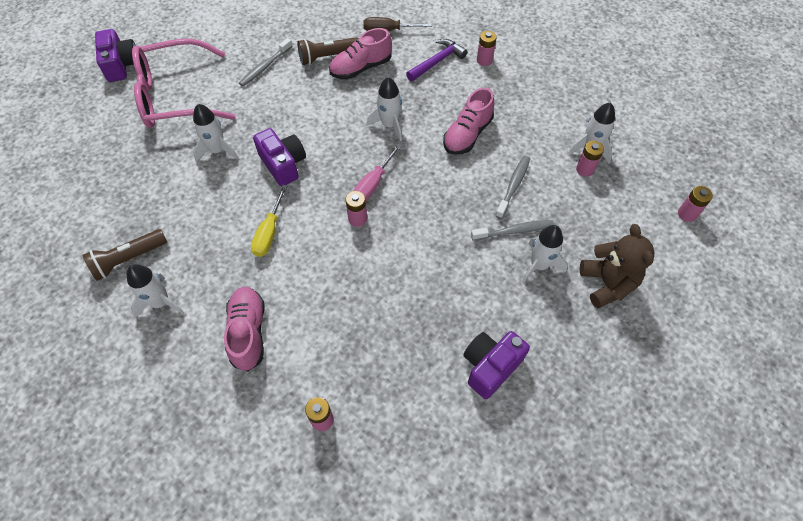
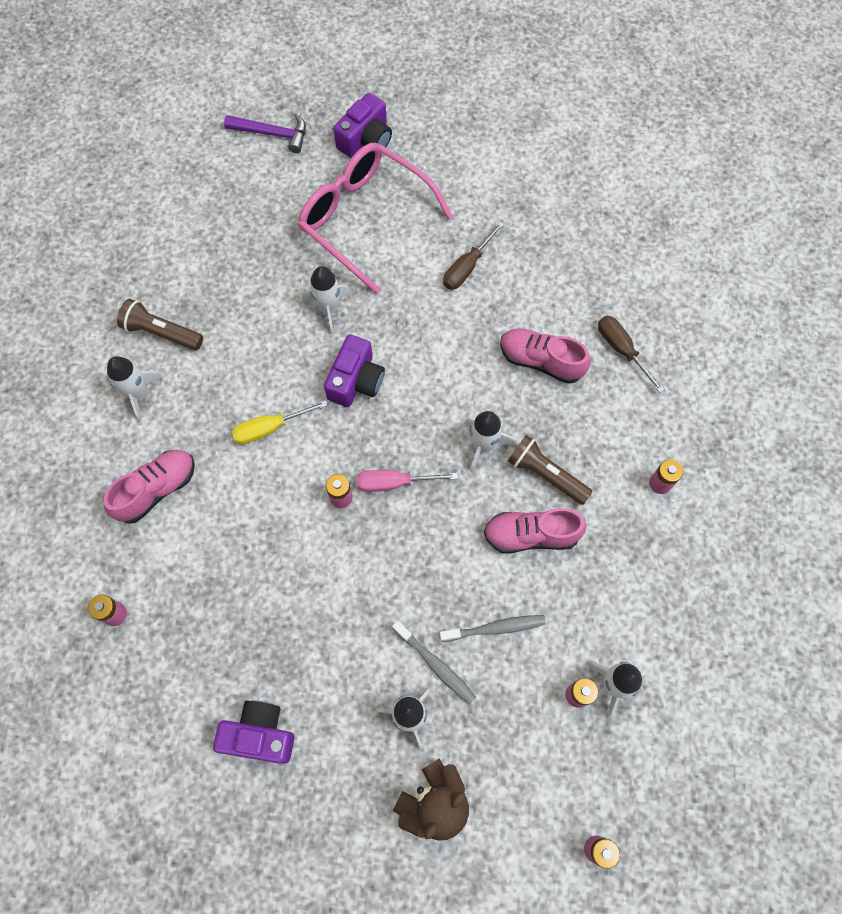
camera: 55 degrees right, 10 degrees up
(265, 67) = (467, 267): grey toothbrush -> brown screwdriver
(327, 57) = (530, 316): brown flashlight -> brown flashlight (545, 474)
(437, 61) = (616, 433): purple hammer -> purple hammer (273, 134)

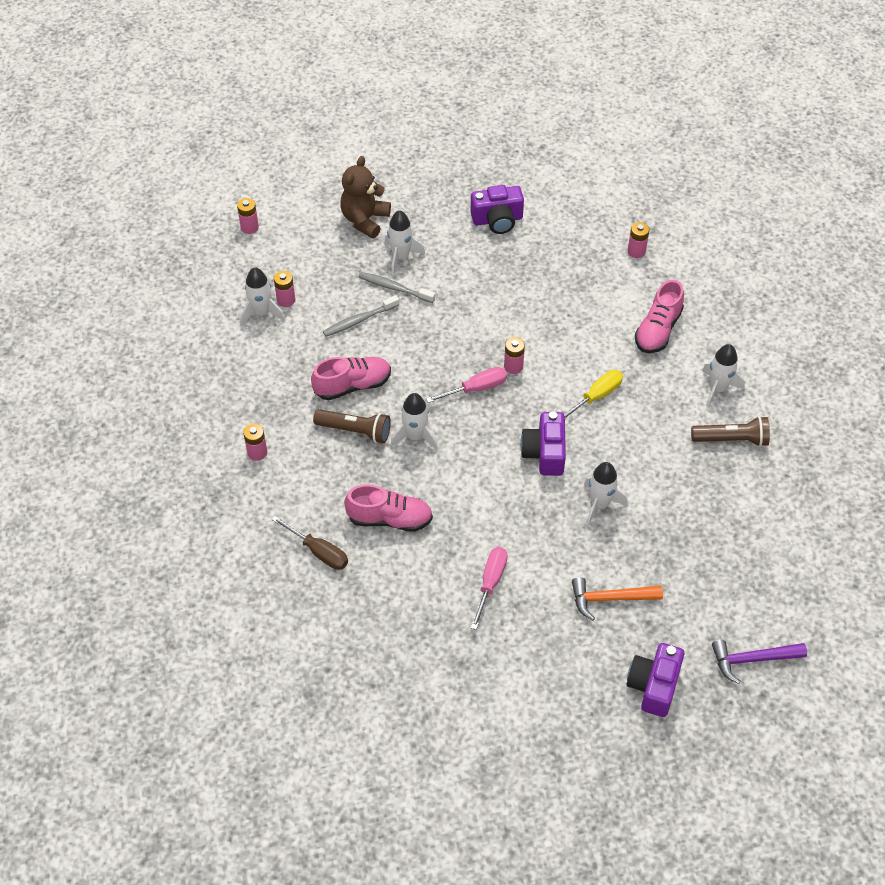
camera: 160 degrees right, 15 degrees down
(365, 219) = (609, 599): pink glasses -> orange hammer
(467, 267) = (490, 583): brown screwdriver -> pink screwdriver

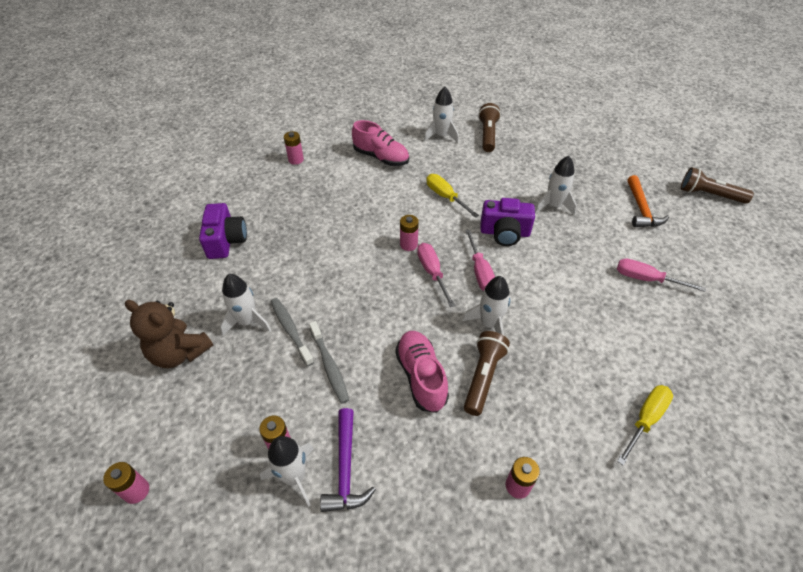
camera: 85 degrees left, 5 degrees down
(319, 552) = (645, 419): brown screwdriver -> yellow screwdriver
(389, 519) = (592, 351): pink shoe -> none
(394, 288) = (290, 330): grey toothbrush -> grey toothbrush turned 120 degrees clockwise
(482, 429) = (480, 272): none -> pink screwdriver
(653, 685) = (709, 195): purple camera -> brown flashlight
(752, 660) = (670, 148): purple hammer -> purple hammer (345, 469)

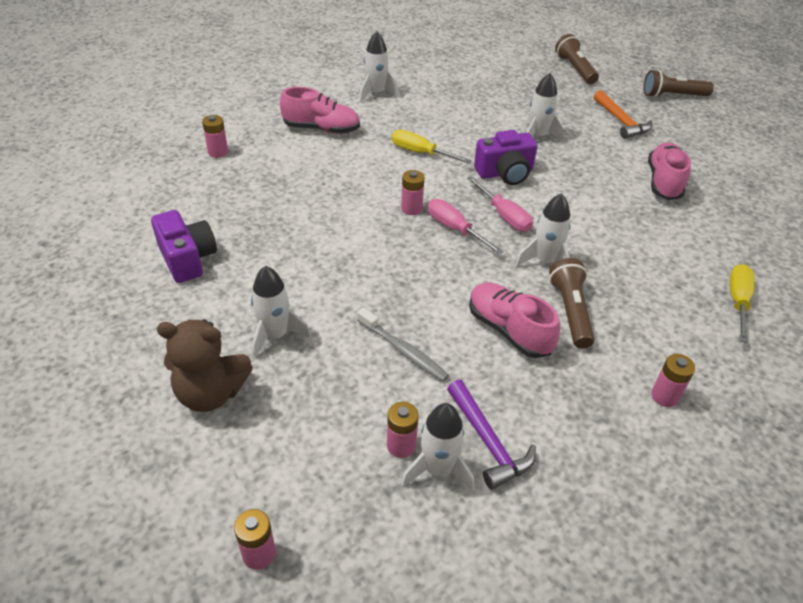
camera: 25 degrees left, 5 degrees down
(290, 330) = (334, 329): grey toothbrush -> none
(488, 135) = (426, 83): brown flashlight -> brown flashlight (575, 69)
(646, 279) = (663, 182): pink screwdriver -> pink shoe

